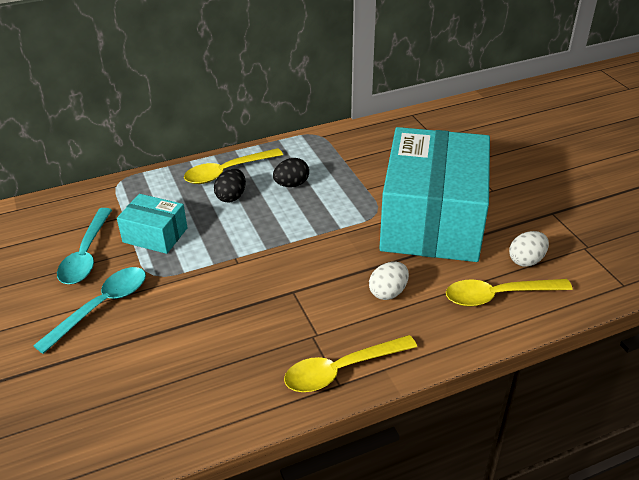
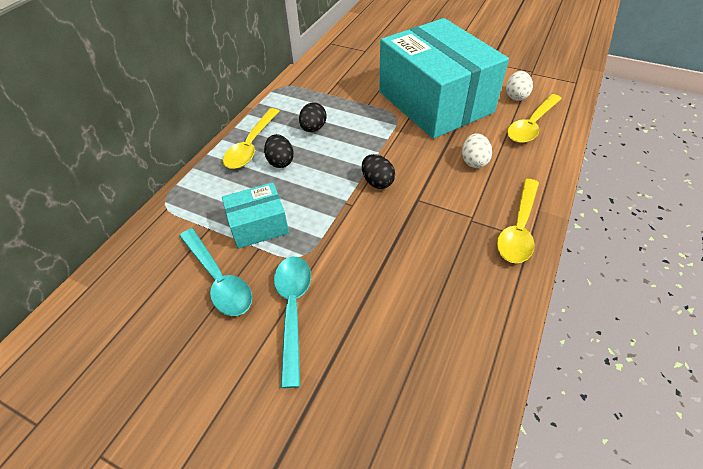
camera: 40 degrees left, 10 degrees up
(281, 257) = (377, 182): none -> black egg

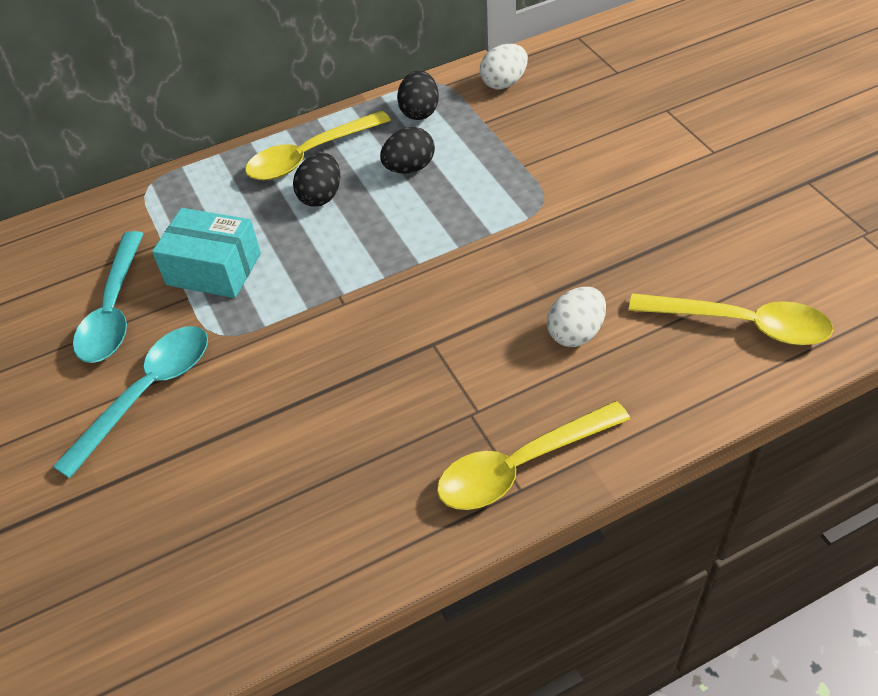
camera: 40 degrees right, 0 degrees up
(377, 182) = (408, 289): black egg -> black egg (419, 112)
(435, 102) = (628, 208): turquoise box -> none
(516, 96) = (777, 263): white egg -> white egg (504, 83)
(531, 125) = (742, 324): yellow spoon -> yellow spoon turned 150 degrees counterclockwise

